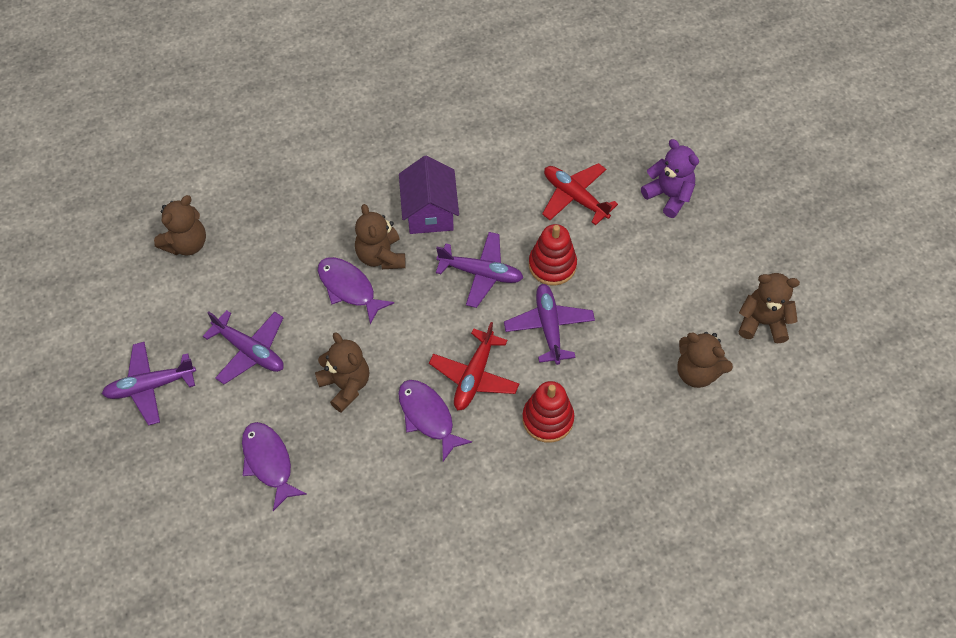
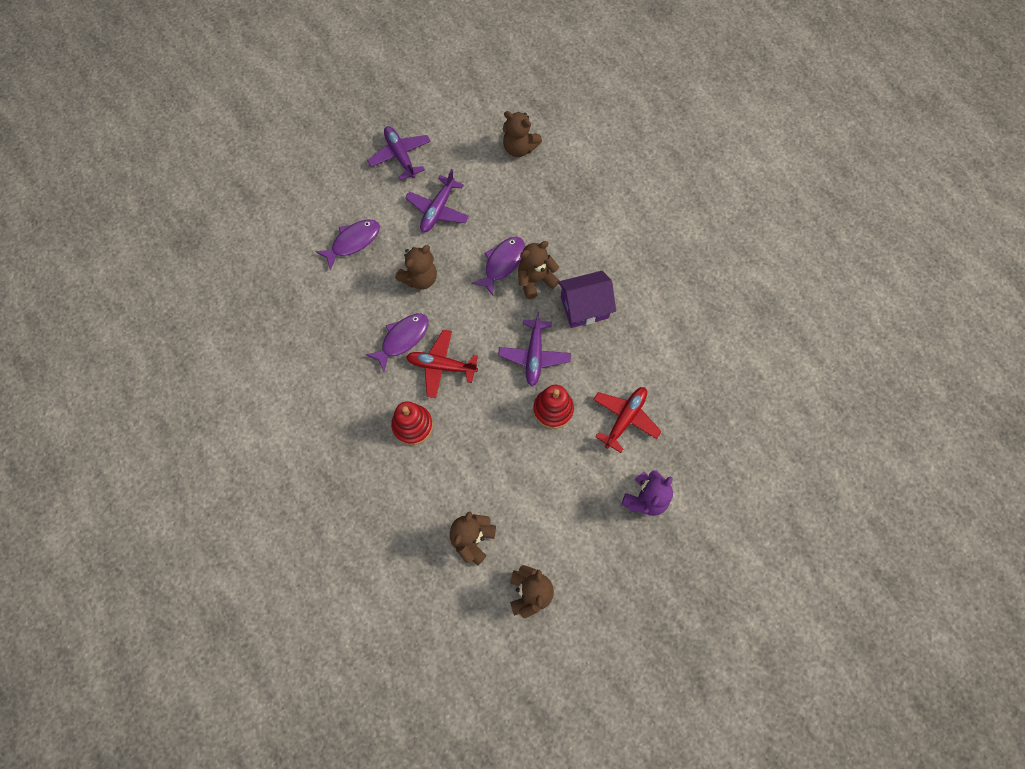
camera: 80 degrees right, 10 degrees up
(549, 327) = (494, 415): purple plane -> none

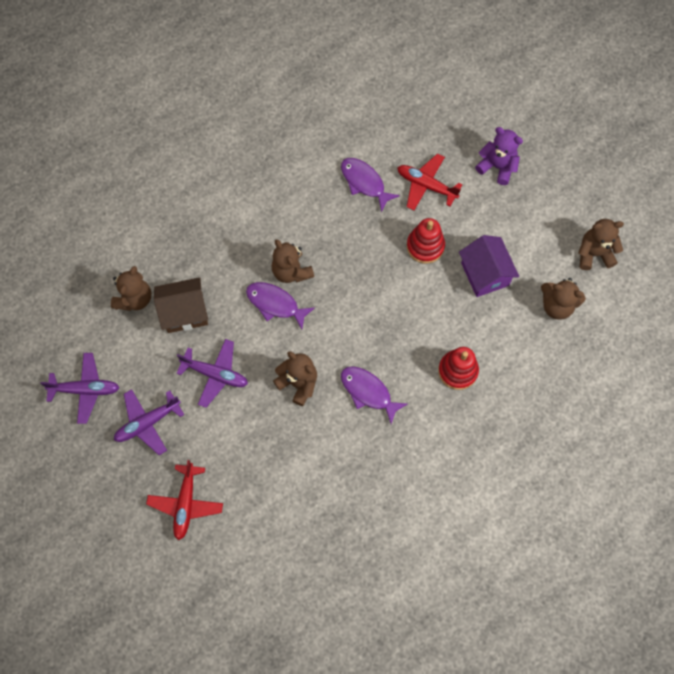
camera: 95 degrees left, 0 degrees up
(353, 242) = (260, 459): purple fish -> purple fish (364, 182)
(441, 366) = (393, 351): red plane -> red plane (186, 503)
(501, 187) = (185, 312): none -> brown house
(534, 355) = (373, 266): purple plane -> purple plane (85, 389)
(584, 307) = (317, 225): purple house -> purple house (485, 274)

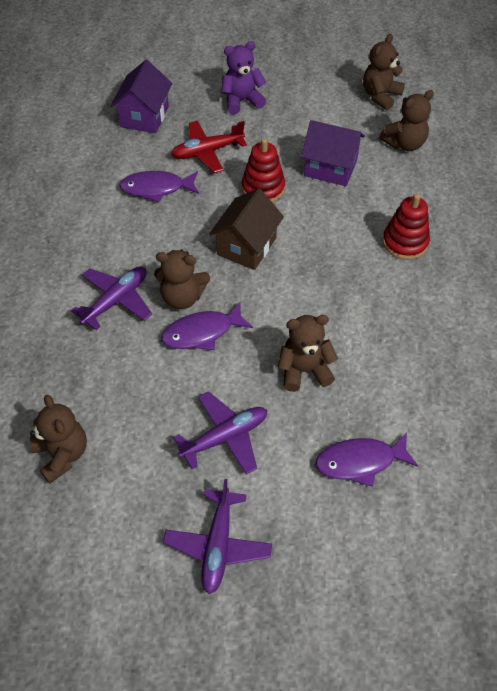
camera: 50 degrees left, 15 degrees down
(85, 389) = (114, 586): purple plane -> purple plane (116, 300)
(185, 312) = (128, 417): brown house -> brown house (246, 246)
(186, 503) = (349, 572): red plane -> none
(368, 392) = (366, 320): purple fish -> purple fish (360, 462)
(422, 120) = (144, 116): none -> purple house

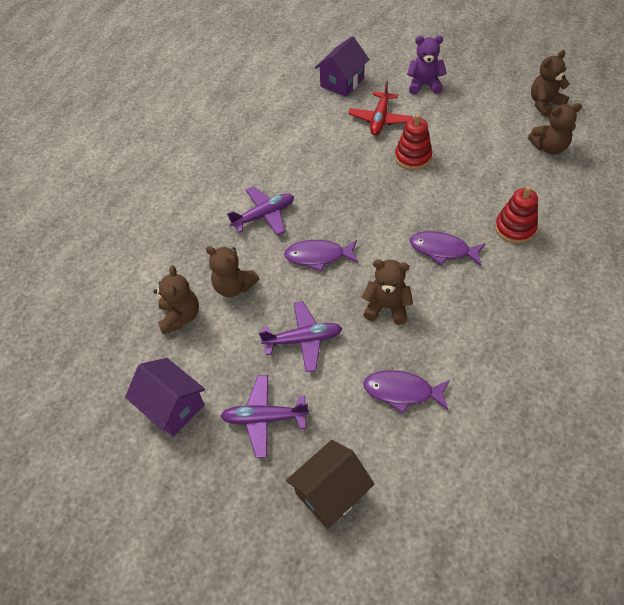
camera: 25 degrees right, 0 degrees up
(156, 188) = (328, 139): purple fish -> purple fish (442, 250)
(182, 297) = (314, 226): brown teddy bear -> brown teddy bear (234, 286)
(207, 152) = (380, 119): red plane -> red plane turned 75 degrees counterclockwise
(218, 545) = (264, 418): purple plane -> purple plane turned 60 degrees clockwise
(246, 246) = (380, 199): brown house -> brown house (330, 493)
(330, 168) = (476, 153): purple house -> purple house (172, 406)

